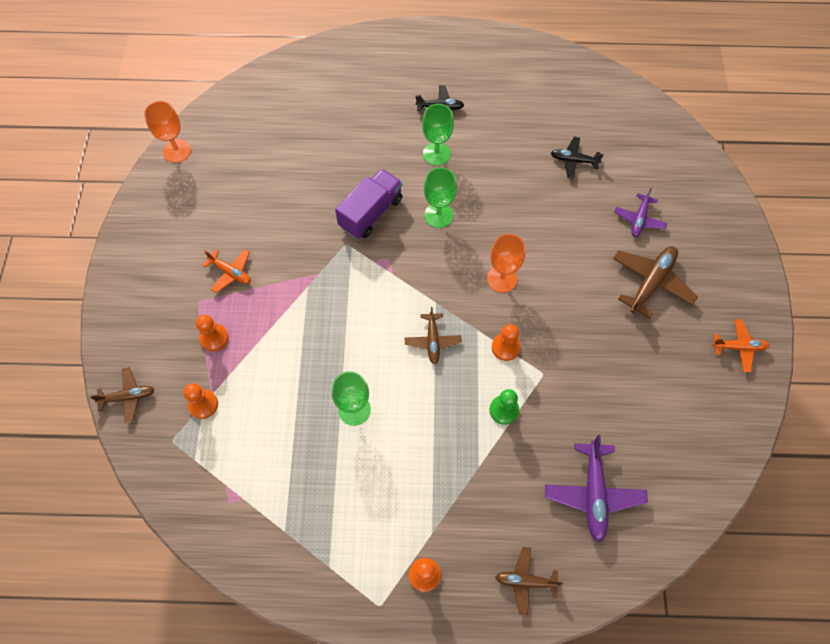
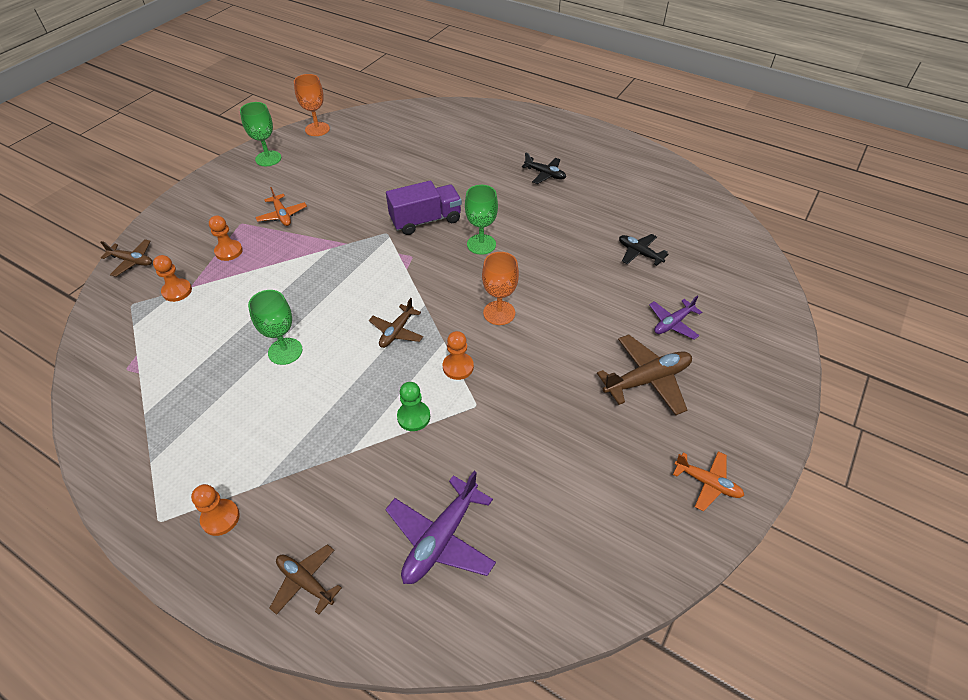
camera: 30 degrees right, 15 degrees down
(436, 154) = (516, 202): green goblet -> green goblet (268, 158)

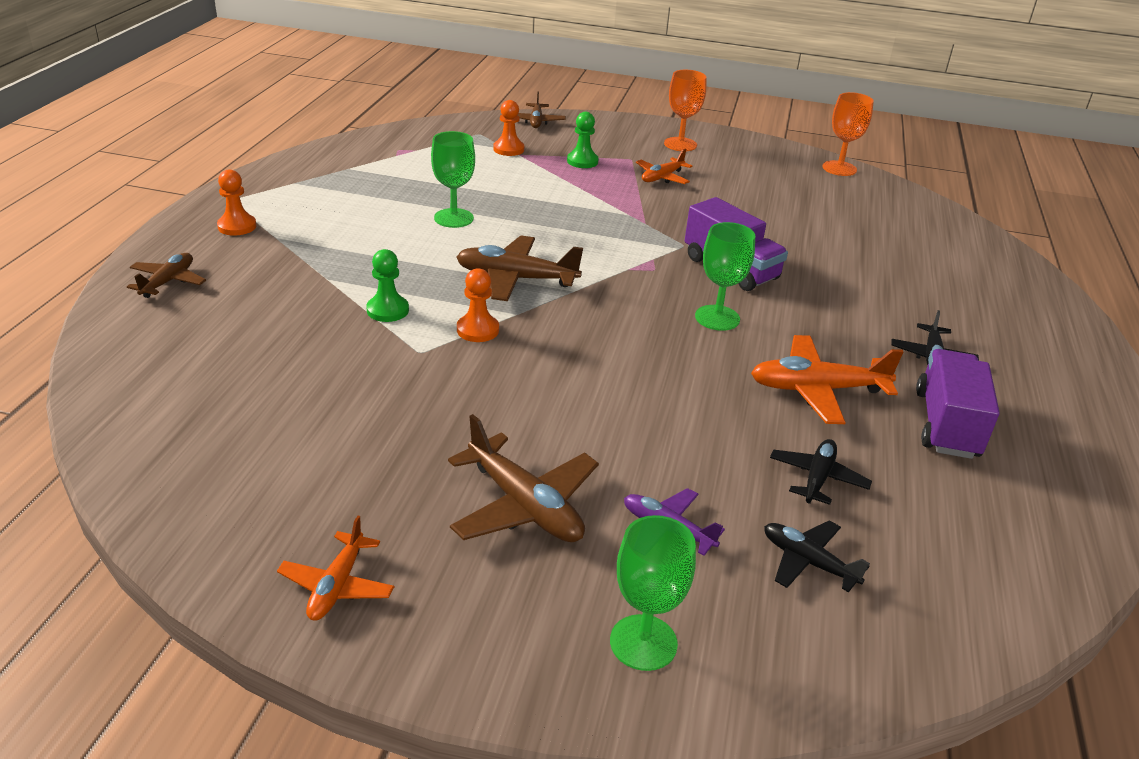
camera: 70 degrees right, 15 degrees down
(229, 251) = (582, 161): orange pawn -> green pawn
(268, 158) = (753, 151): green goblet -> green goblet (643, 642)
(397, 331) = (516, 279): brown plane -> brown plane, size x1.63
(441, 538) = (222, 353): purple plane -> none
(499, 313) = (590, 349): orange goblet -> orange goblet (680, 144)
(565, 227) = (817, 390): none -> orange plane
(604, 192) = (946, 424): none -> purple truck
(700, 278) = (808, 562): none -> black plane

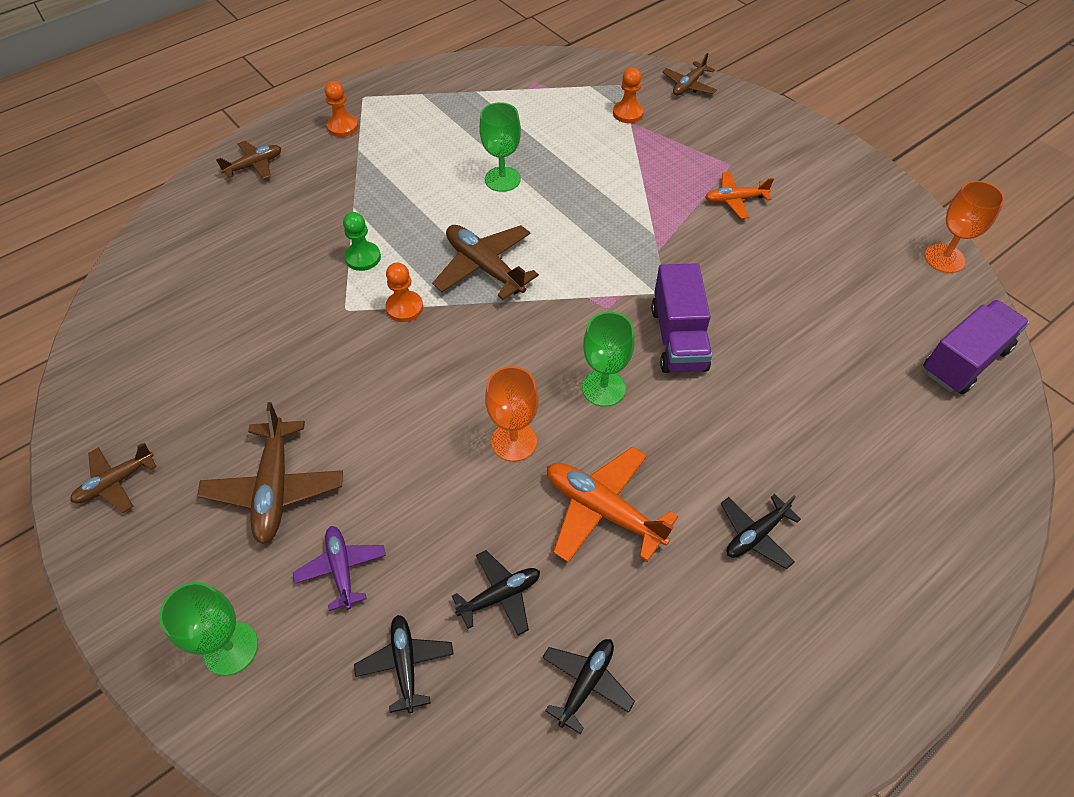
camera: 40 degrees right, 20 degrees up
(337, 585) = (116, 482): orange plane -> brown plane
(582, 161) = (679, 152): green pawn -> none
(680, 144) = (801, 163): orange goblet -> orange goblet (514, 441)
(946, 424) = (676, 613): purple truck -> purple truck (964, 361)
(948, 497) = (586, 683): none -> black plane

